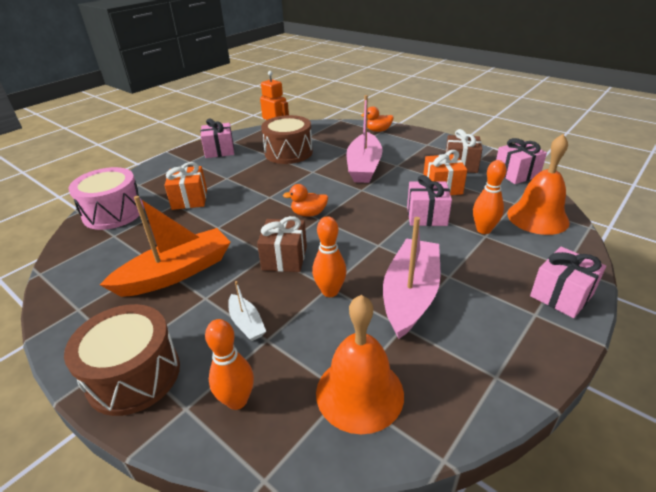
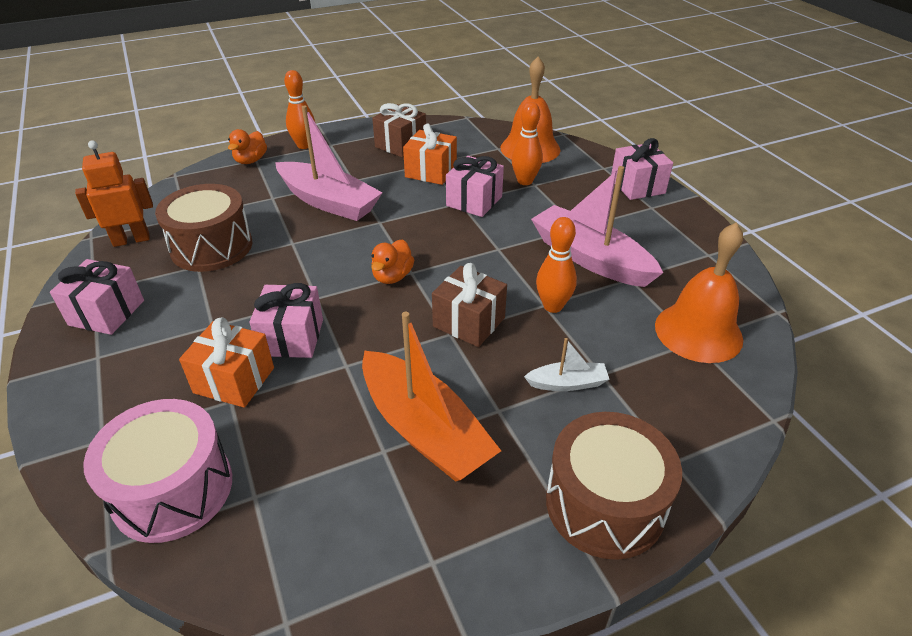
camera: 65 degrees left, 5 degrees up
(176, 273) = (424, 429): orange boat -> orange boat turned 150 degrees clockwise
(237, 400) = (678, 417): orange bowling pin -> orange bowling pin (304, 145)
(516, 174) = (451, 126): pink gift -> pink gift (292, 337)

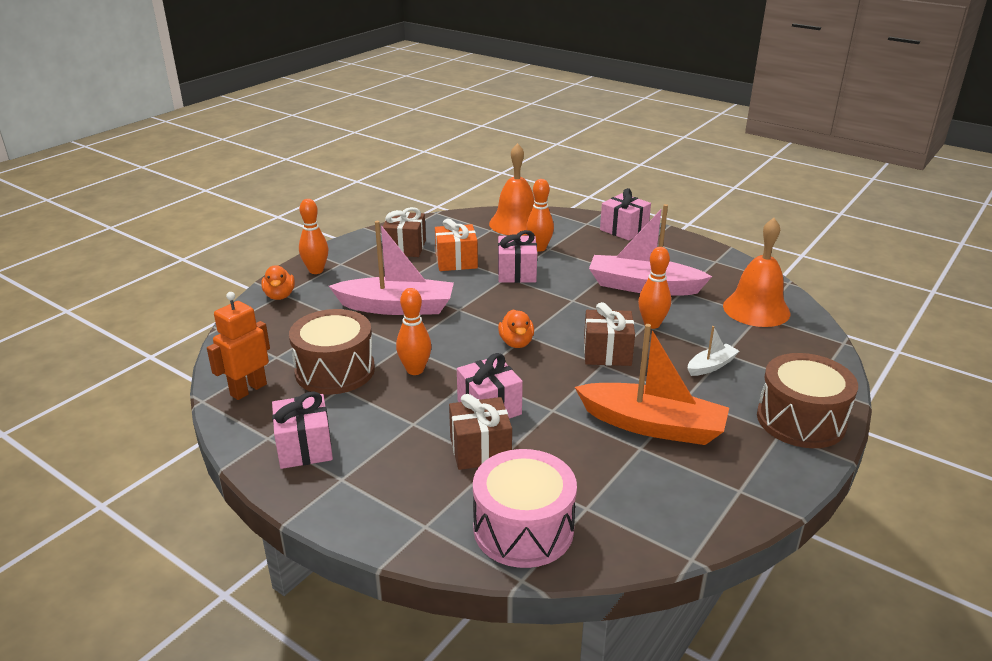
camera: 30 degrees left, 10 degrees down
(234, 380) = (480, 450): orange gift -> brown gift
(273, 271) = (415, 370): none -> orange bowling pin

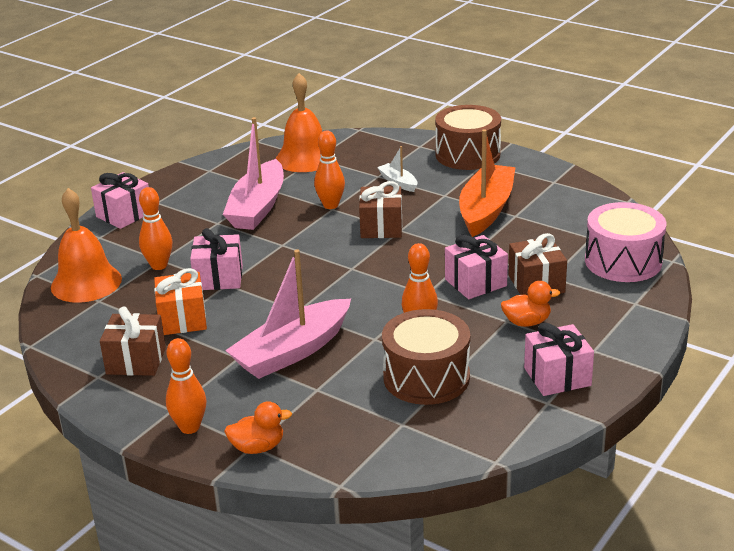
camera: 90 degrees left, 0 degrees up
(248, 389) = (469, 431): orange robot -> none
(397, 307) = (292, 351): pink boat -> pink boat turned 135 degrees counterclockwise
(516, 343) = (366, 273): orange duck -> orange duck (527, 322)

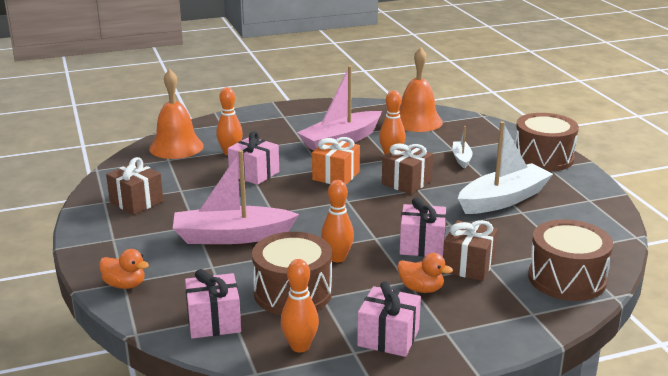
camera: 35 degrees right, 5 degrees down
(124, 215) = (254, 117): pink gift -> pink gift (214, 322)
(182, 319) = (197, 189): orange gift -> orange gift (336, 176)
(190, 427) = (106, 254): orange bowling pin -> orange bowling pin (300, 346)
(486, 209) = (503, 199): orange boat -> white boat
(623, 261) = (566, 279): pink drum -> brown drum

